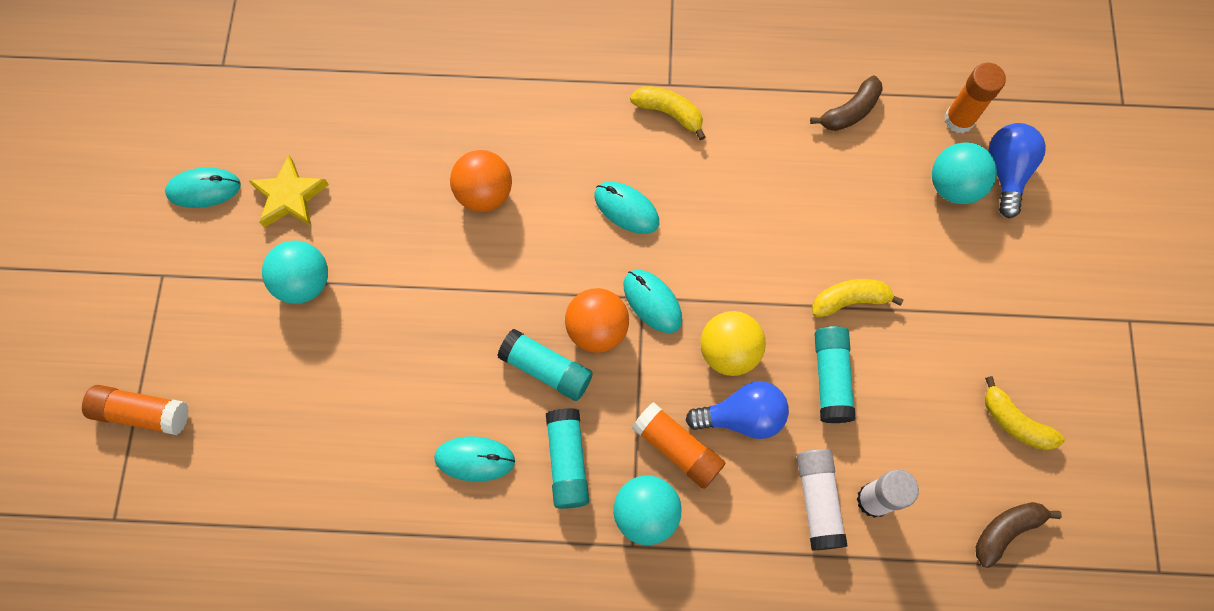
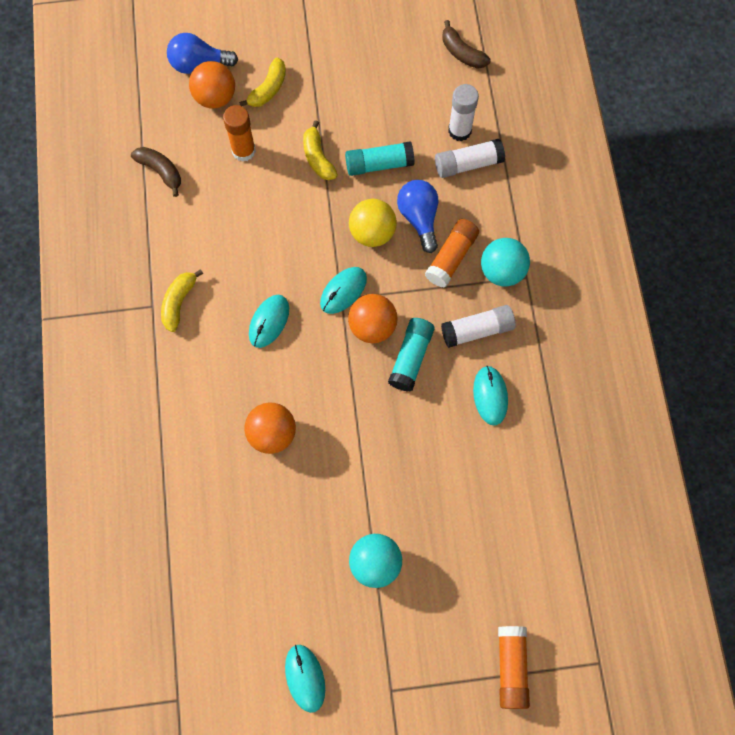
camera: 100 degrees left, 0 degrees up
(290, 196) = (300, 598): yellow star -> none
(567, 461) = (477, 330): turquoise glue stick -> white glue stick
(953, 186) = (215, 97): turquoise ball -> orange ball
(959, 119) = (158, 97): orange glue stick -> orange glue stick (243, 151)
(1014, 422) = (387, 51): yellow banana -> yellow banana (268, 89)

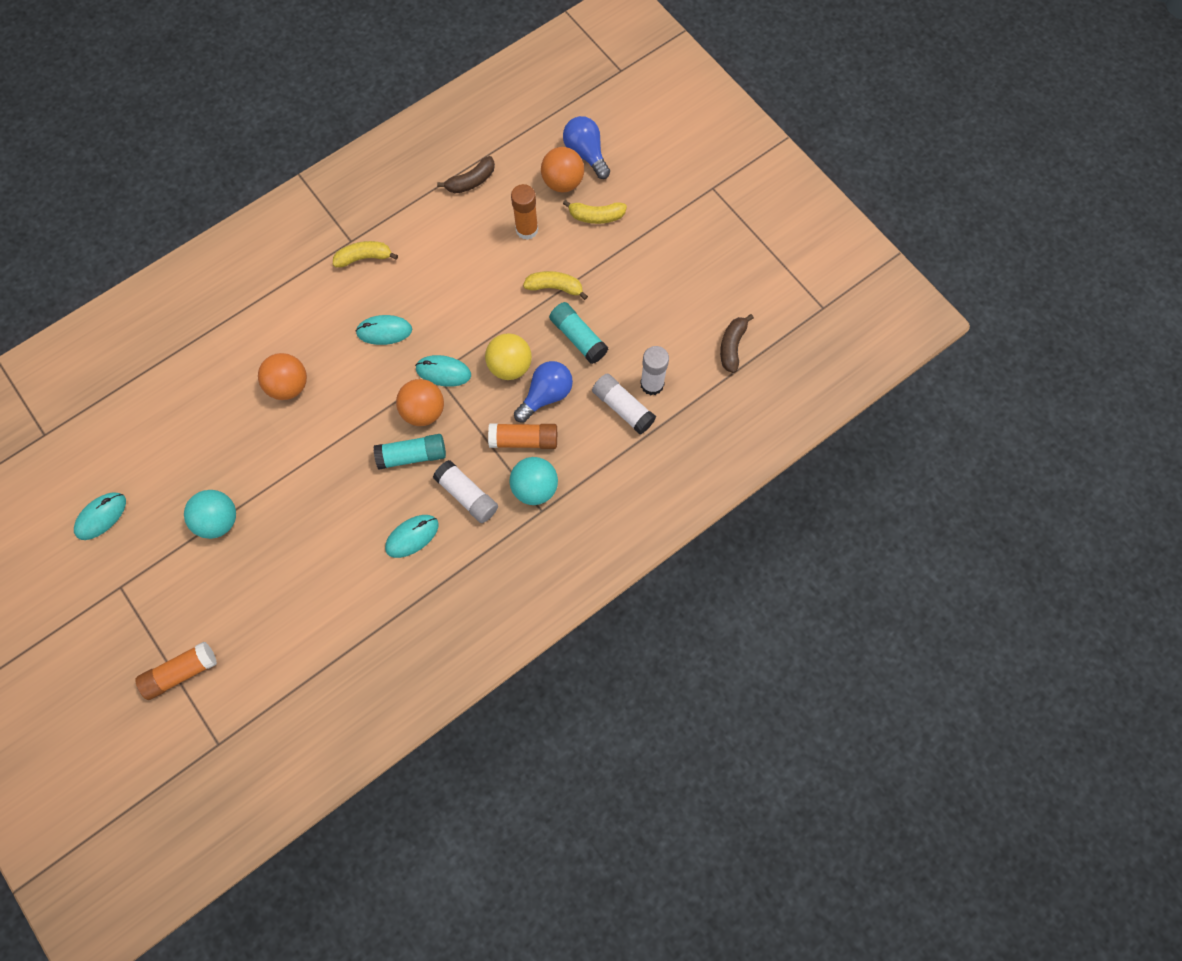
camera: 60 degrees right, 0 degrees up
(161, 171) = (471, 181): brown banana -> brown banana turned 45 degrees clockwise
(318, 158) = (555, 287): yellow banana -> yellow banana turned 60 degrees clockwise

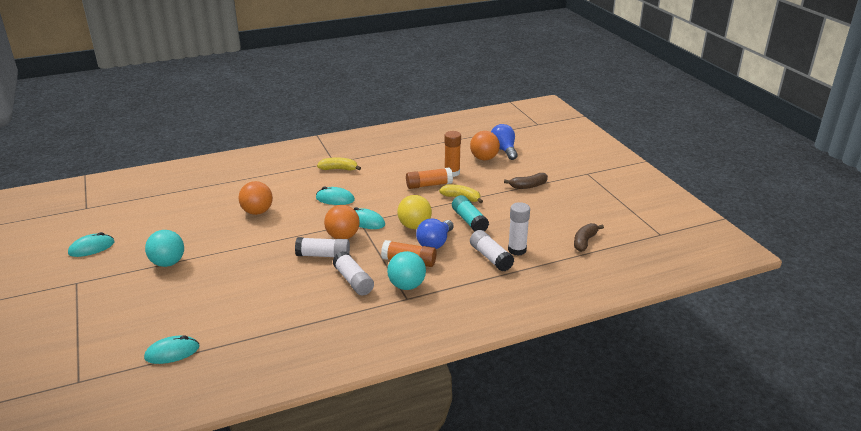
camera: 15 degrees right, 40 degrees down
(181, 672) = (83, 334): orange glue stick -> orange glue stick (429, 185)
(412, 455) = (323, 255): turquoise glue stick -> white glue stick
(412, 536) = (301, 294): turquoise mouse -> turquoise mouse (172, 352)
(471, 181) = (423, 150): brown banana -> brown banana (528, 186)
(546, 395) = (435, 243): blue light bulb -> blue light bulb turned 150 degrees clockwise
(596, 216) = (501, 174): yellow banana -> none

